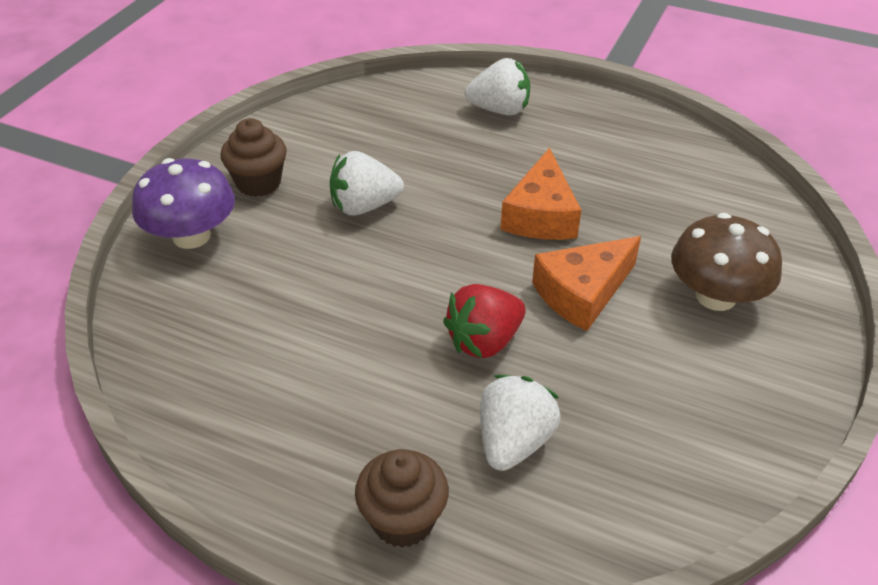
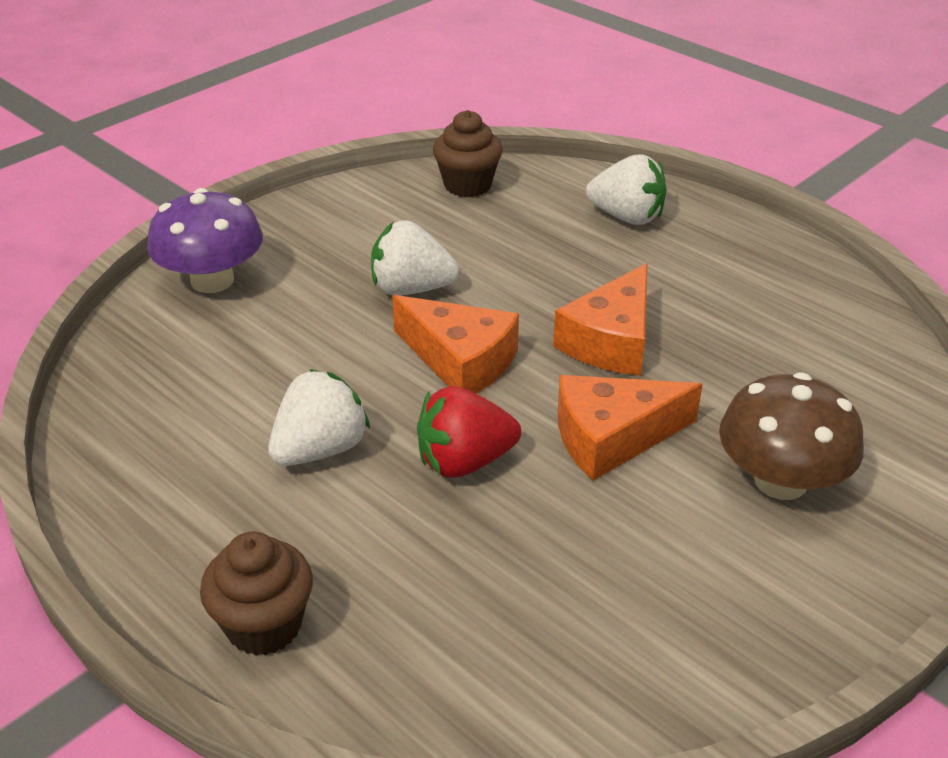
camera: 20 degrees right, 5 degrees down
(258, 183) = (311, 242): brown cupcake -> brown cupcake (467, 185)
(436, 258) = (460, 361): none -> orange cheese
(513, 442) = (435, 578): white strawberry -> white strawberry (320, 449)

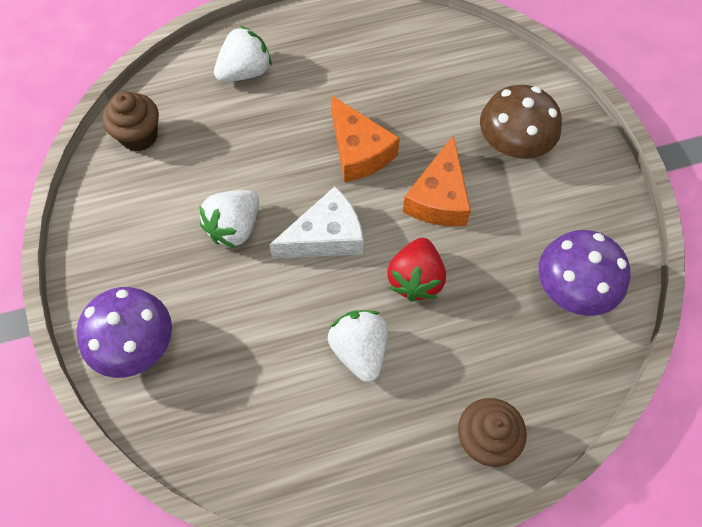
camera: 60 degrees left, 25 degrees up
(460, 361) = (326, 236): orange cheese -> white cheese
(591, 642) = (573, 288): none -> purple mushroom

